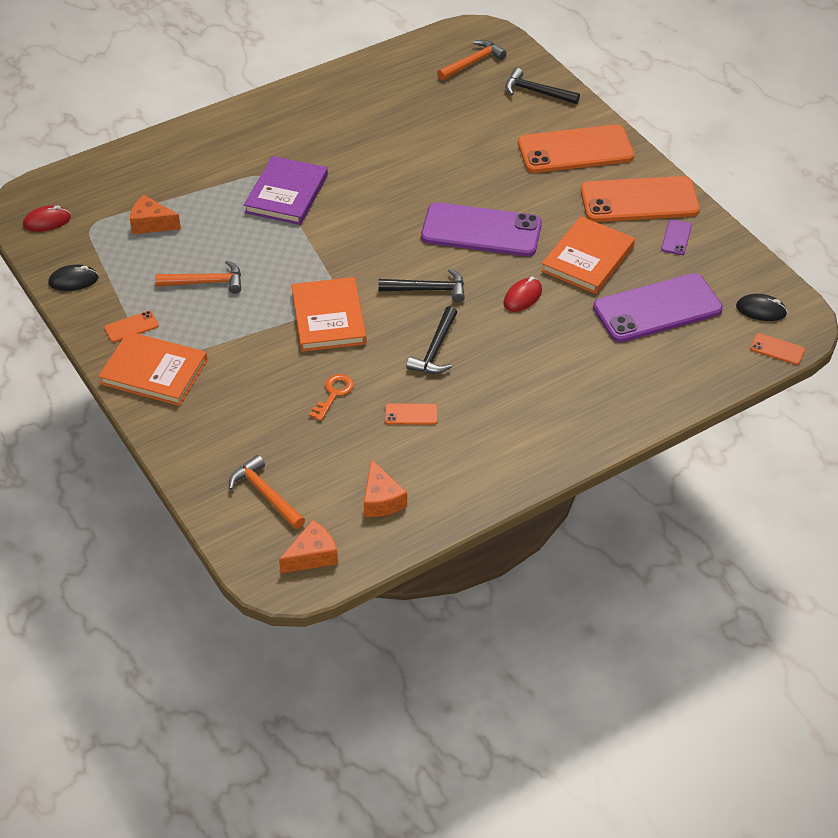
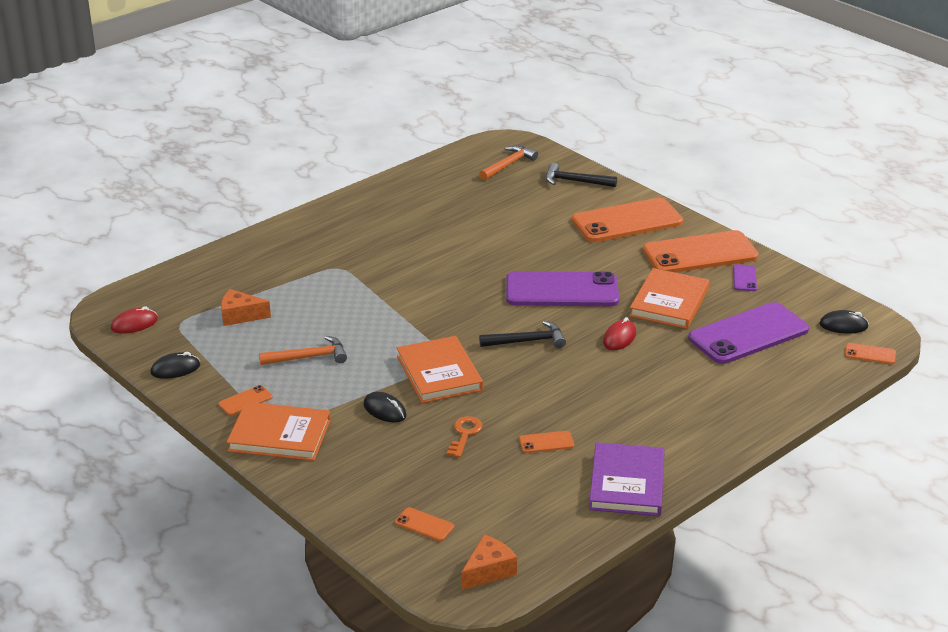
camera: 10 degrees left, 15 degrees down
(263, 355) = (384, 410): none -> black mouse
(265, 494) = (424, 524): orange hammer -> orange phone
(286, 194) = (365, 280): purple book -> purple book (627, 483)
(381, 500) = (541, 516): orange cheese -> none
(435, 350) = (551, 388): black hammer -> none

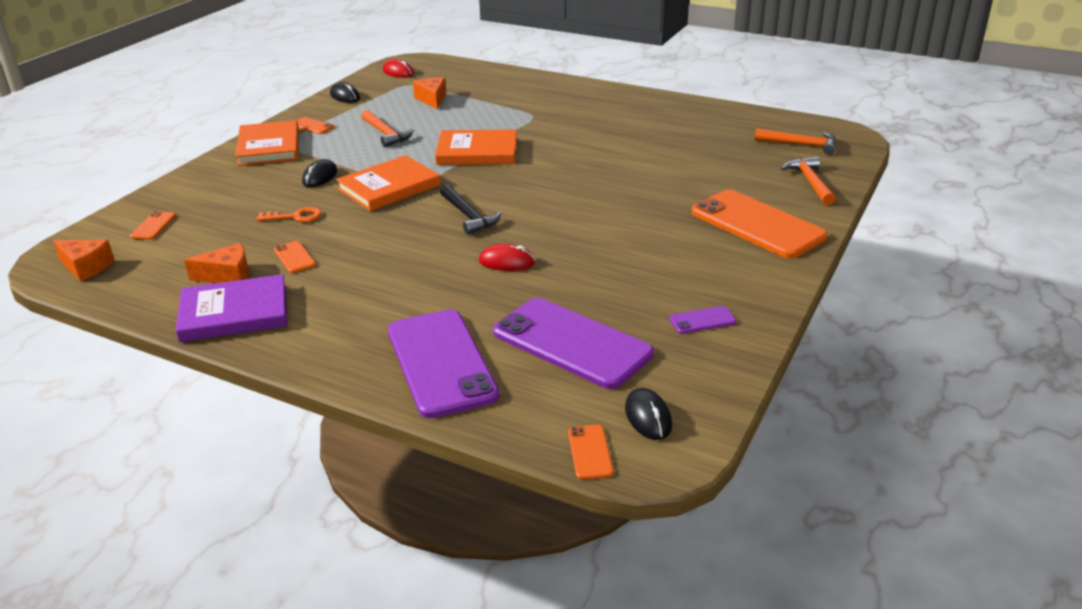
camera: 70 degrees right, 0 degrees up
(558, 483) = (227, 276): none -> orange cheese
(562, 290) = (577, 215): purple phone -> purple phone (441, 363)
(575, 181) = (810, 182): black hammer -> orange hammer
(669, 302) = (603, 279): orange book -> orange book (477, 152)
(700, 253) = (732, 280): orange phone -> none

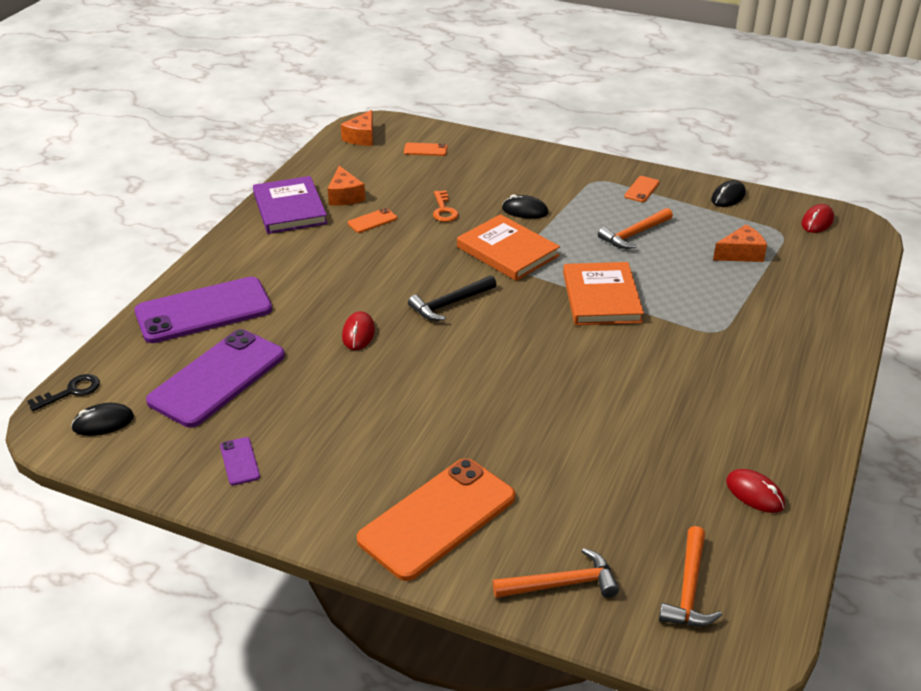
camera: 85 degrees right, 5 degrees up
(269, 147) = (586, 174): orange book -> none
(590, 452) = (71, 391): orange phone -> black key
(710, 120) = (754, 494): none -> red mouse

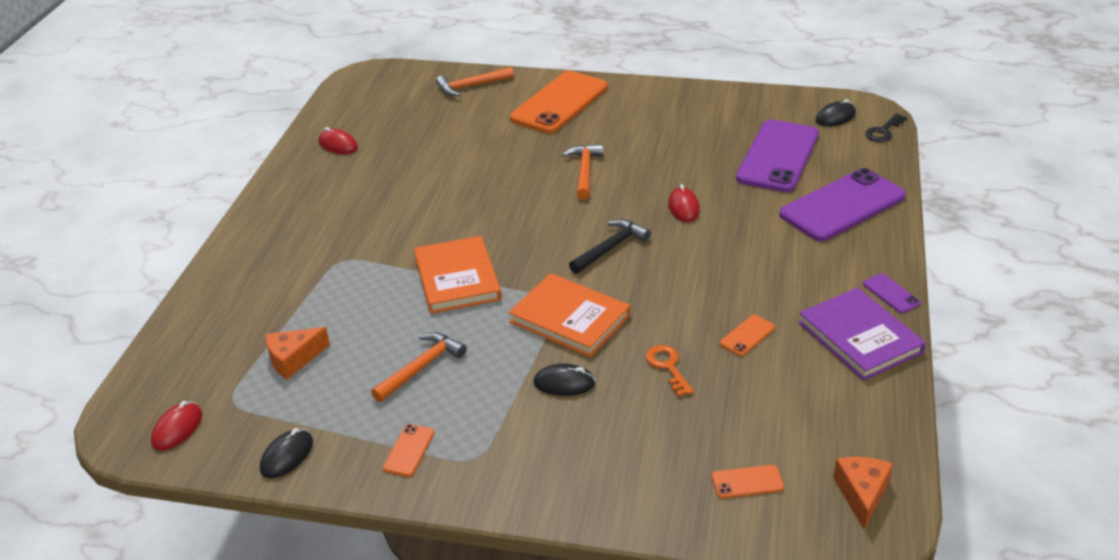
camera: 170 degrees right, 0 degrees up
(240, 461) = (714, 111): purple phone -> purple phone (891, 293)
(345, 196) = (806, 369): orange cheese -> none
(689, 589) = (392, 94): orange hammer -> orange hammer (584, 171)

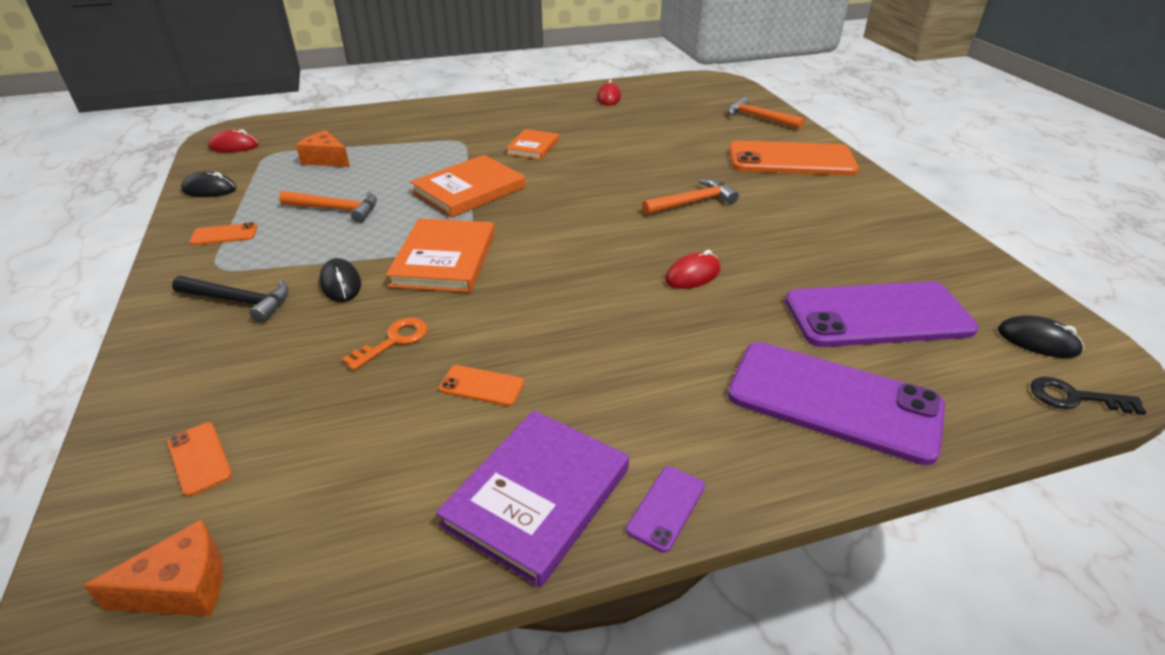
camera: 60 degrees right, 0 degrees up
(403, 220) = (533, 147): none -> orange book
(610, 248) = (577, 250): black hammer -> black hammer (239, 301)

